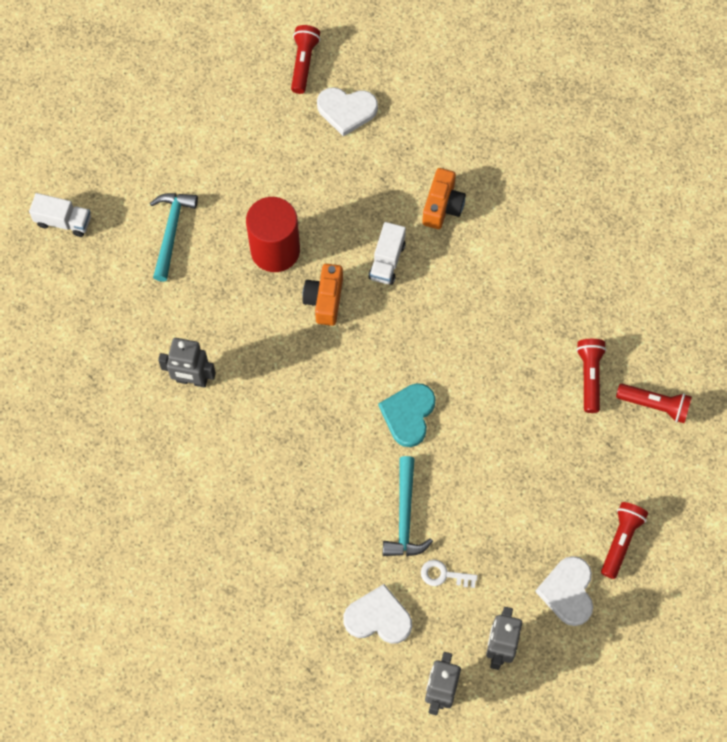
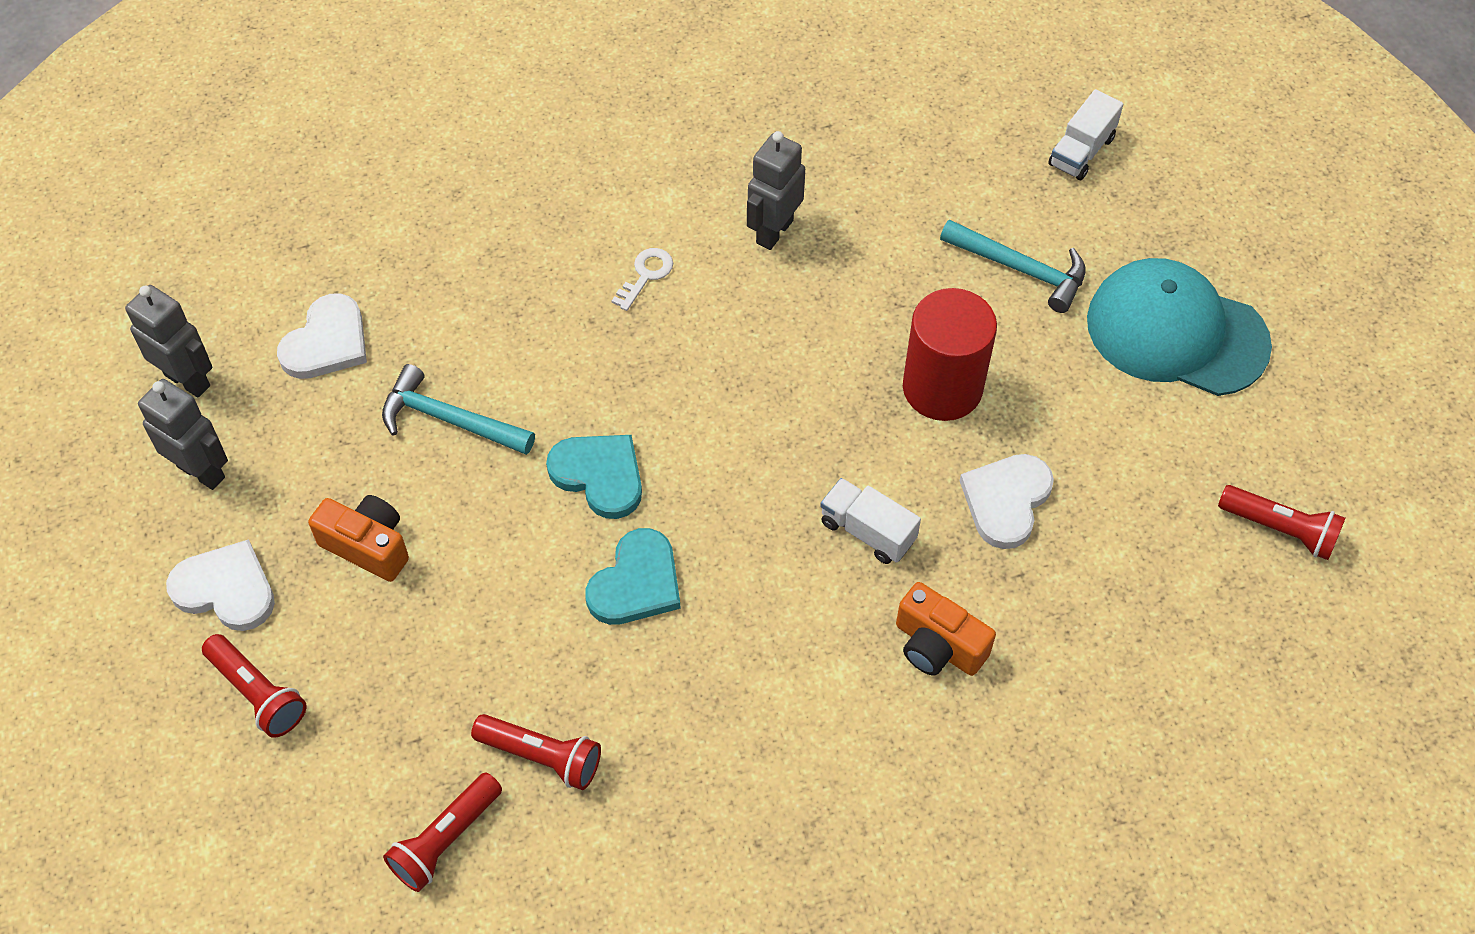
camera: 110 degrees right, 10 degrees down
(188, 139) = (1176, 332): none -> turquoise cap
(324, 300) = (833, 426): orange camera -> orange camera (368, 546)
(346, 110) = (1168, 564): white heart -> white heart (1006, 501)
(443, 575) = (340, 438): white key -> white key (646, 275)
(468, 368) = (636, 583): none -> turquoise heart

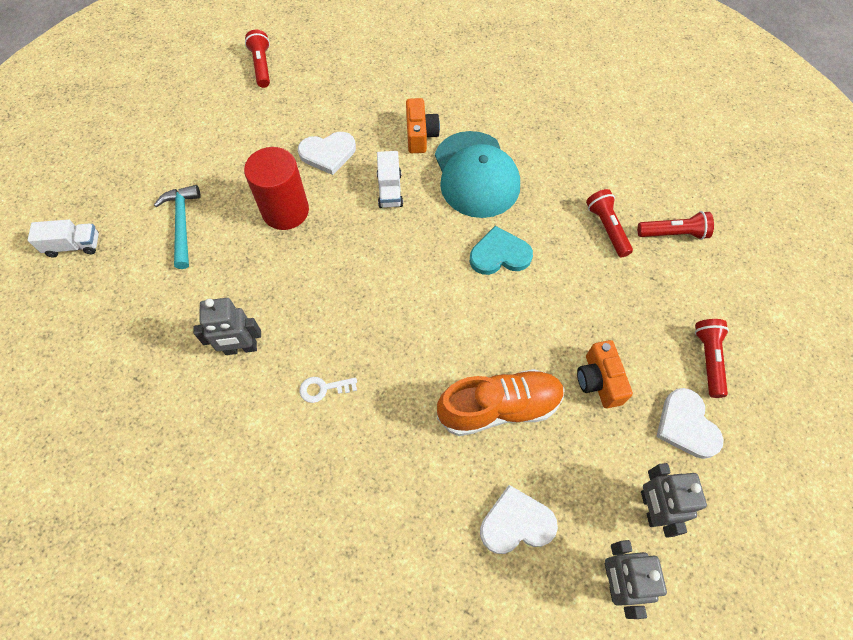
camera: 130 degrees left, 5 degrees up
(449, 420) = (499, 408): turquoise hammer -> orange shoe
(599, 475) = (462, 312): turquoise heart -> none
(1176, 332) = (177, 147): turquoise cap -> turquoise cap (476, 174)

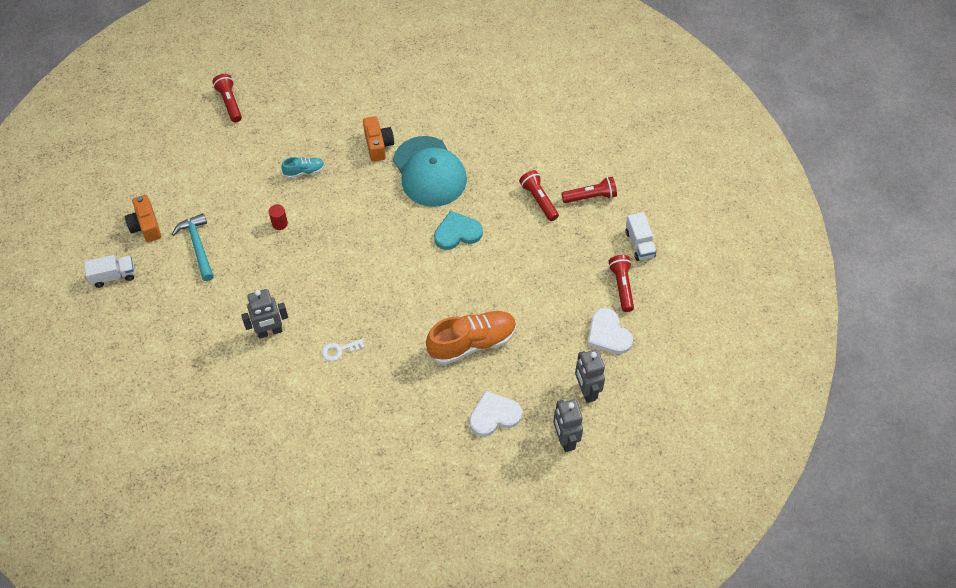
camera: 10 degrees left, 5 degrees down
(285, 211) = (279, 223): red cylinder -> red cylinder, size x0.41
(328, 153) = (304, 171): white heart -> turquoise shoe
(390, 190) = (361, 194): white truck -> white truck (639, 244)
(599, 381) = (543, 313): orange camera -> orange camera (146, 226)

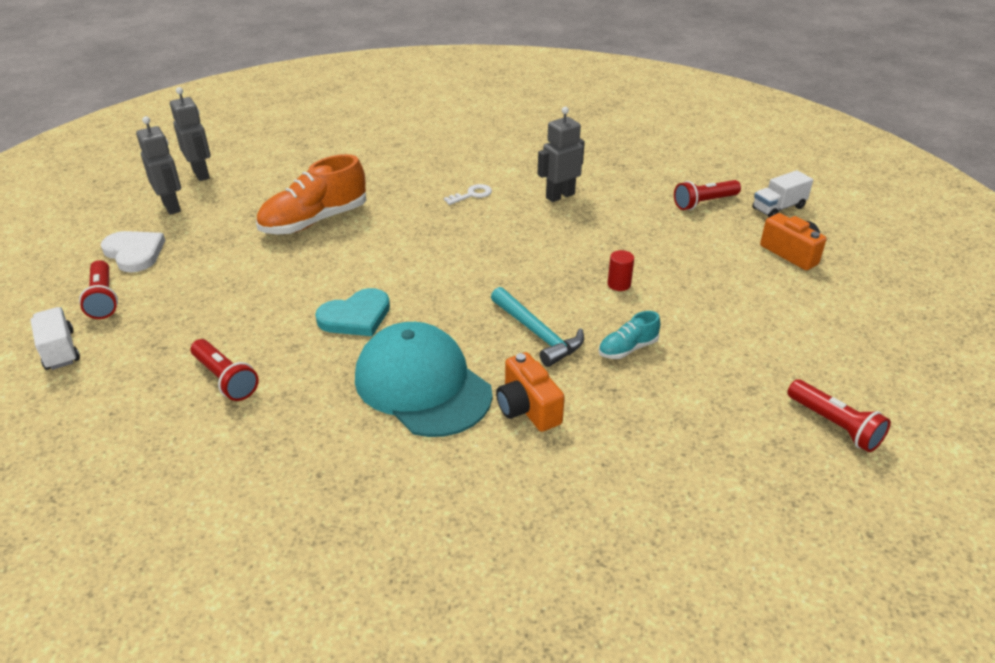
camera: 165 degrees right, 20 degrees down
(198, 246) = (707, 246): turquoise hammer -> turquoise hammer (537, 333)
(494, 415) = (281, 178): white heart -> none
(590, 197) = (131, 400): red flashlight -> red flashlight (704, 203)

